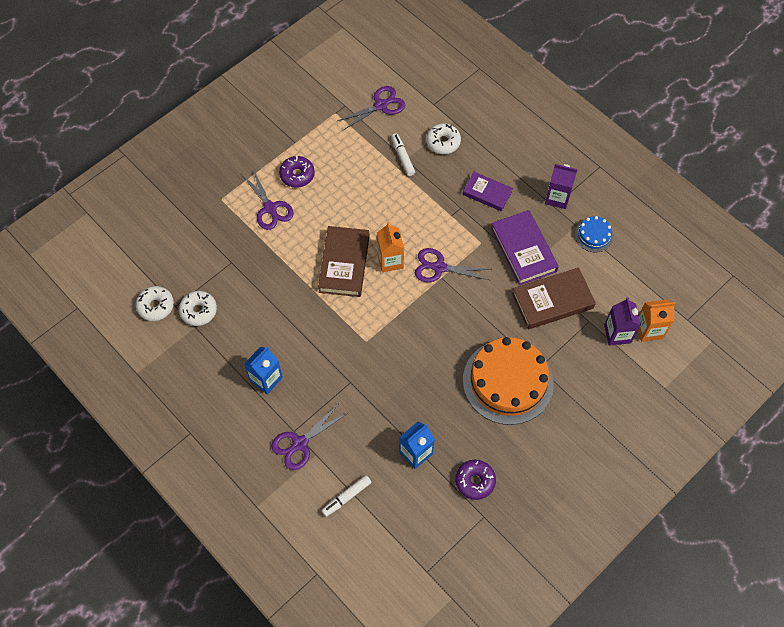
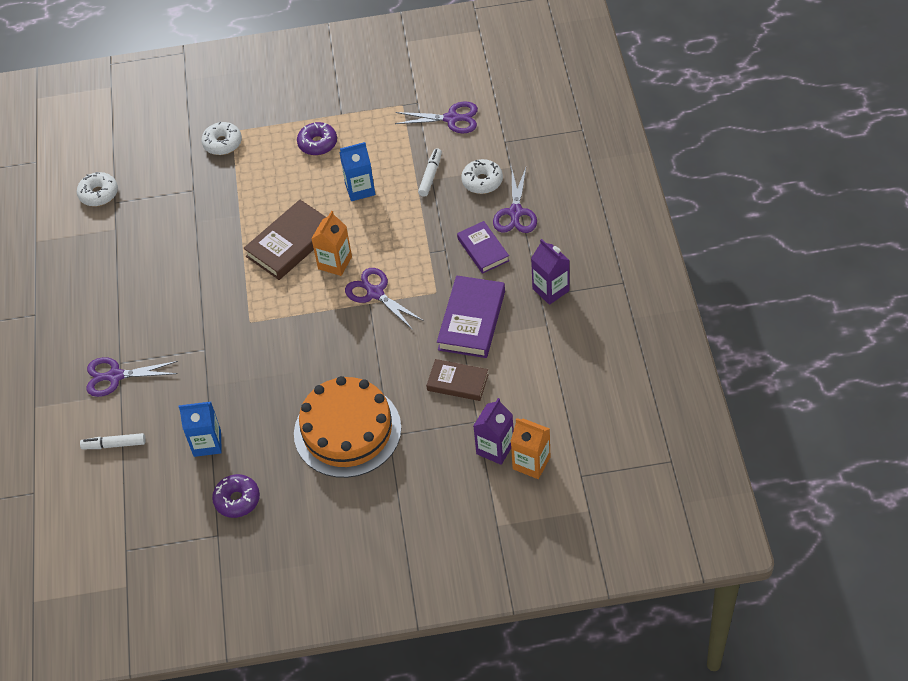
camera: 40 degrees right, 10 degrees down
(198, 311) = (130, 217): white donut -> white donut (222, 143)
(266, 379) = (135, 305): blue carton -> blue carton (360, 189)
(270, 208) = (267, 161): purple scissors -> purple scissors (515, 212)
(552, 301) = (457, 382): brown book -> brown book, size x0.64
(593, 235) = (556, 344): blue cake -> none

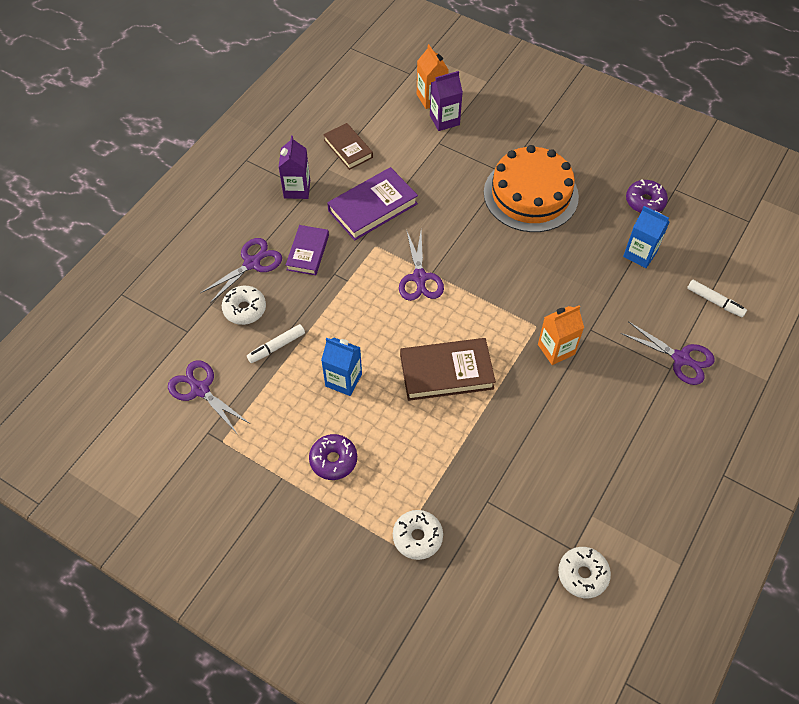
camera: 145 degrees left, 5 degrees up
(335, 263) = (426, 326): orange carton -> orange carton (556, 349)
(457, 382) = (426, 174): brown book -> brown book (348, 149)

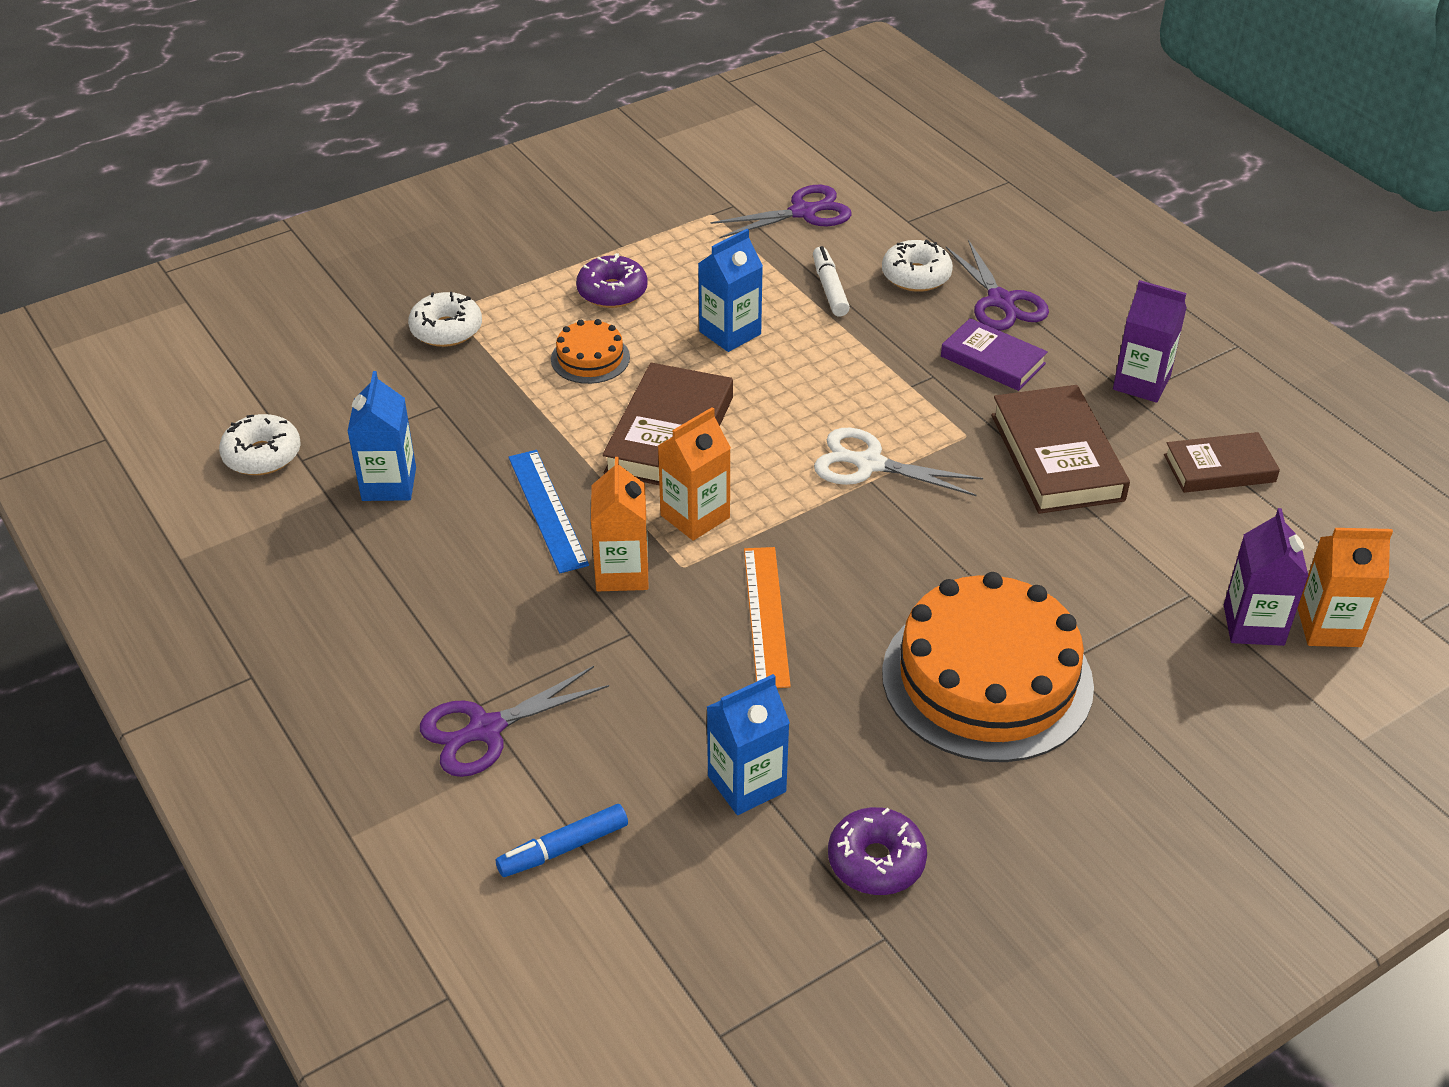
camera: 115 degrees right, 15 degrees down
(372, 207) = (1057, 457): purple book -> brown book
(403, 441) = (590, 358): none -> orange cake
(419, 278) = (869, 464): purple scissors -> white scissors
(500, 335) = (695, 516): none -> orange carton
(535, 402) = (547, 510): none -> blue ruler
(546, 282) = (766, 616): none -> orange ruler
(563, 490) = (389, 484): none -> blue carton
(715, 301) = (563, 848): white marker -> blue marker

